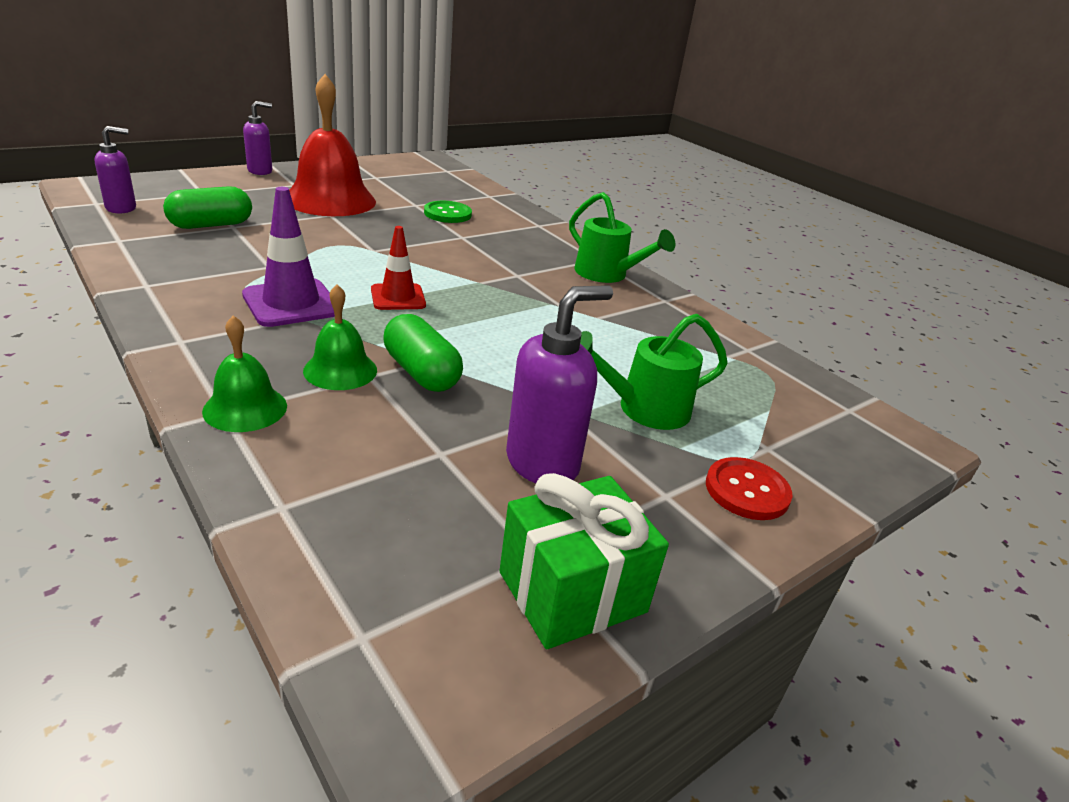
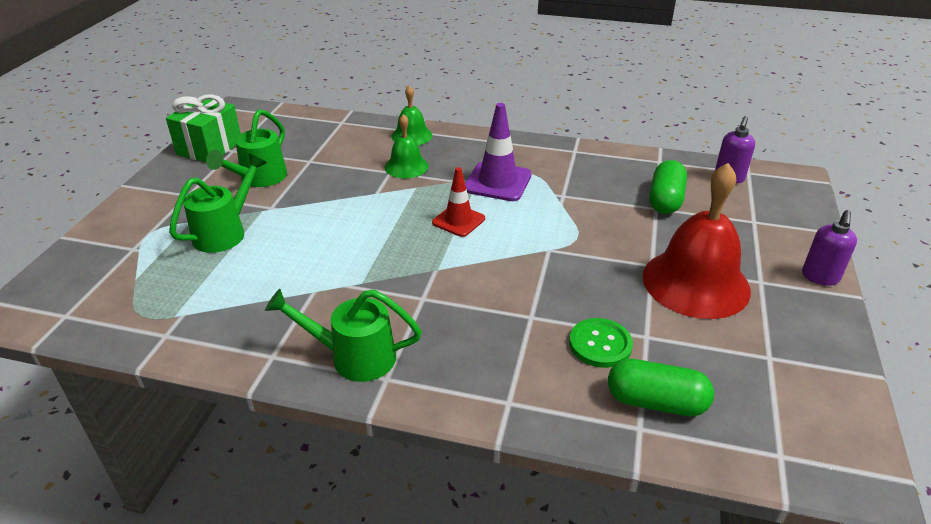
camera: 145 degrees right, 5 degrees up
(421, 372) = (369, 186): green capsule -> green capsule (656, 402)
(543, 463) = (259, 179): purple soap dispenser -> green watering can
(747, 491) = (142, 217): red button -> none

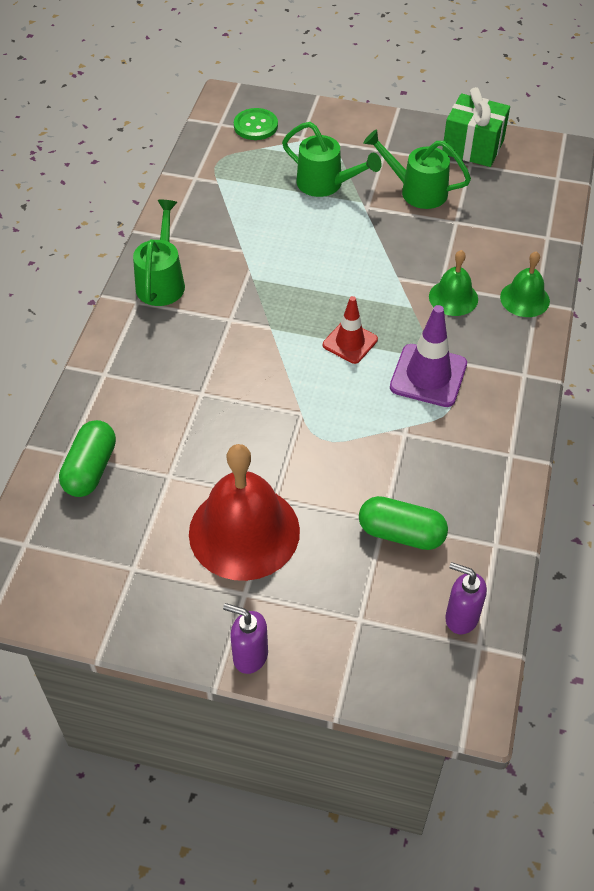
camera: 90 degrees right, 15 degrees up
(600, 344) = (161, 439): green button -> green button (255, 126)

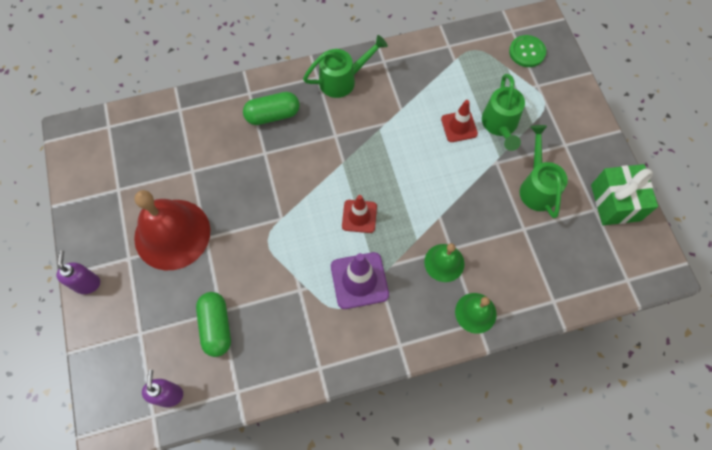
camera: 60 degrees right, 15 degrees up
(90, 469) = (175, 128): green capsule -> green capsule (273, 115)
(302, 215) = (459, 126): none -> red traffic cone

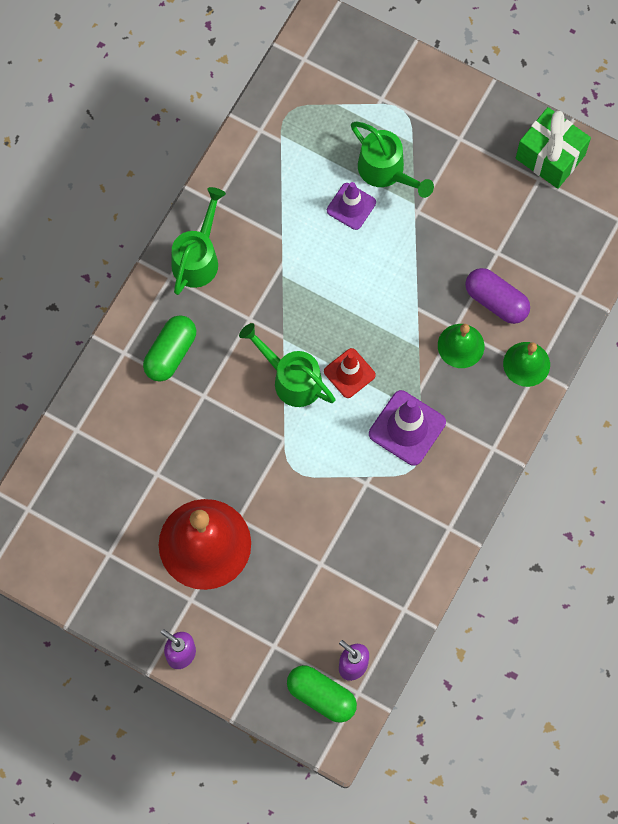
camera: 45 degrees left, 5 degrees up
(216, 326) = (331, 579): green capsule -> green capsule (321, 696)
(459, 126) = (351, 206): red traffic cone -> purple traffic cone
(494, 256) = (496, 301): none -> purple capsule
(527, 52) = (339, 71): green button -> none
(537, 187) = (473, 203): green watering can -> green watering can (291, 379)

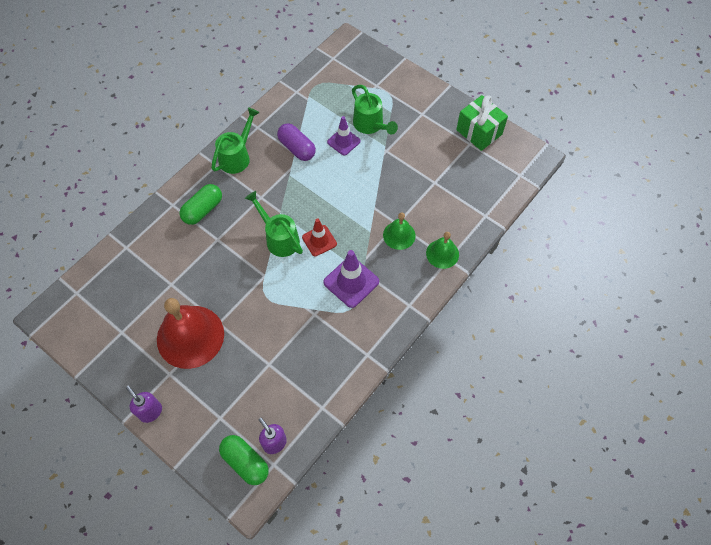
camera: 10 degrees right, 10 degrees down
(496, 301) = (428, 211): purple capsule -> purple capsule (297, 148)

